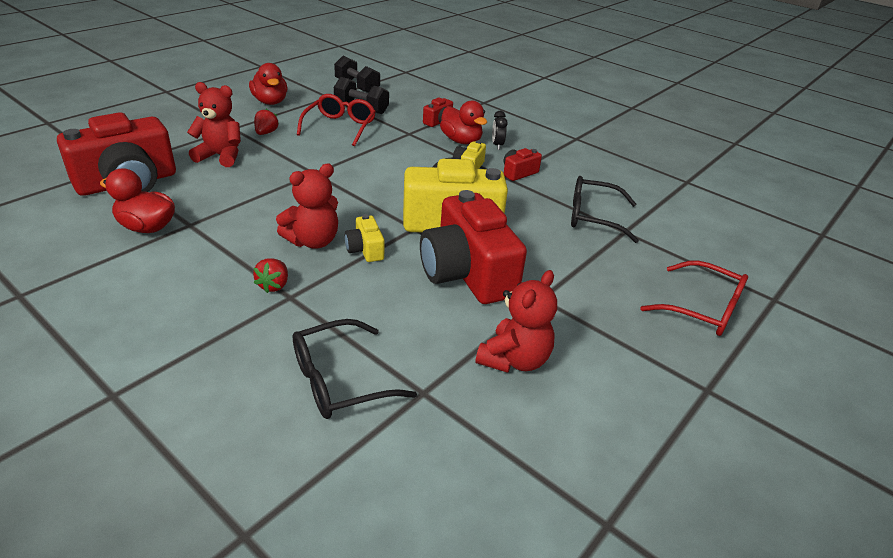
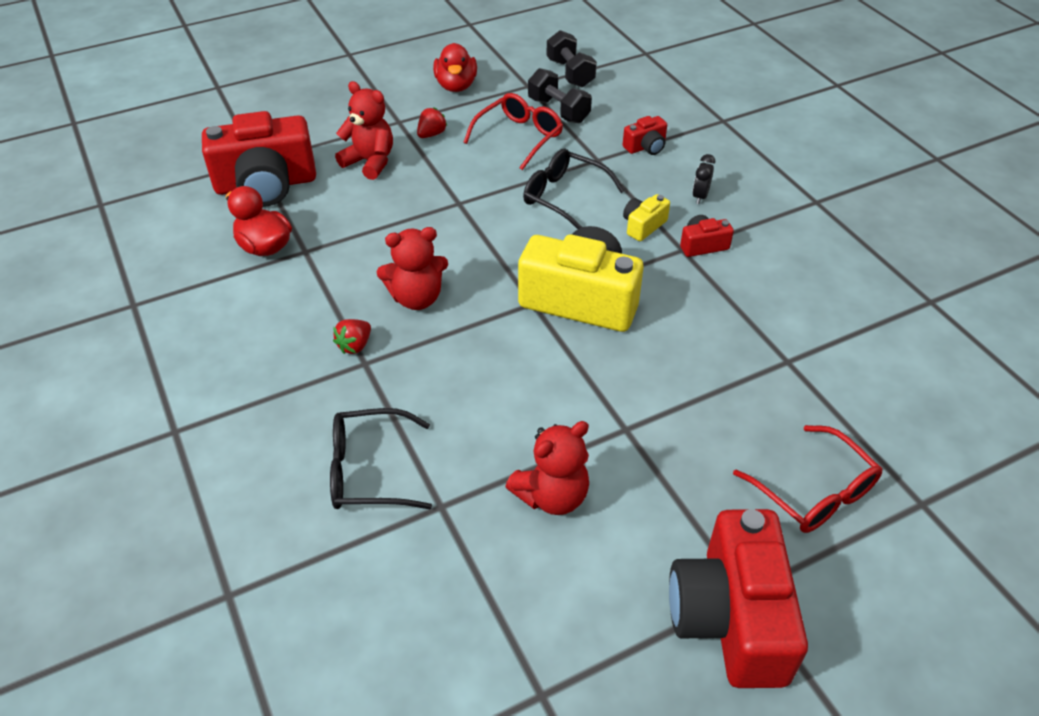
camera: 25 degrees right, 10 degrees up
(365, 249) = (465, 321): yellow camera -> none
(461, 141) = (657, 182): red duck -> none
(467, 273) = (560, 376): red camera -> red camera (730, 617)
(592, 217) = (759, 331): black glasses -> black glasses (564, 197)

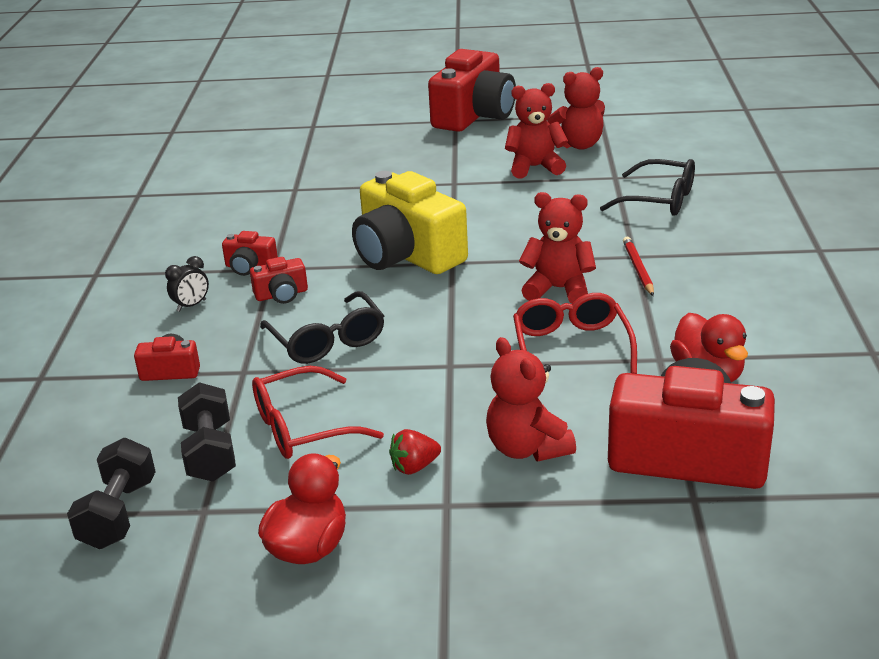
camera: 150 degrees left, 15 degrees down
(355, 345) = (638, 269): red strawberry -> red pencil
(526, 576) = (578, 145): none -> red teddy bear
(643, 226) = (282, 295): yellow camera -> red camera
(814, 492) = (367, 139): red glasses -> red glasses (571, 347)

